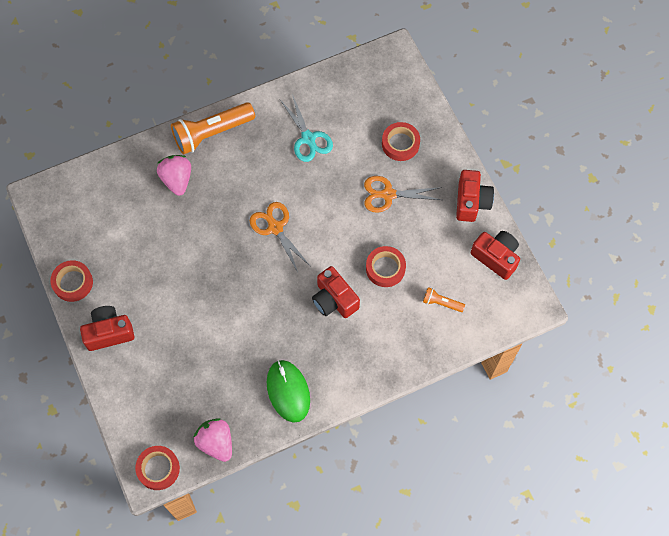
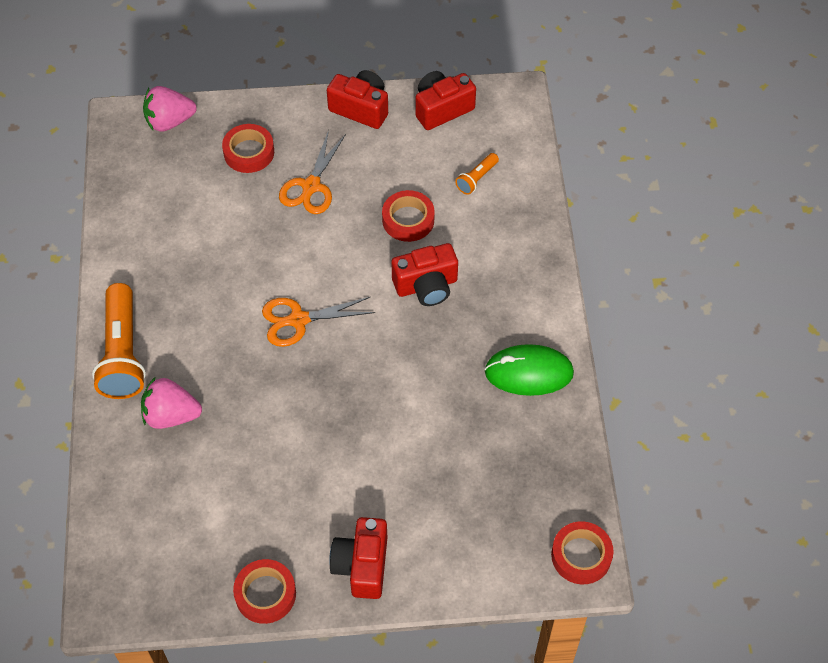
camera: 70 degrees left, 10 degrees down
(216, 442) = (568, 475): pink strawberry -> pink strawberry (169, 121)
(308, 138) = (190, 246): turquoise scissors -> none

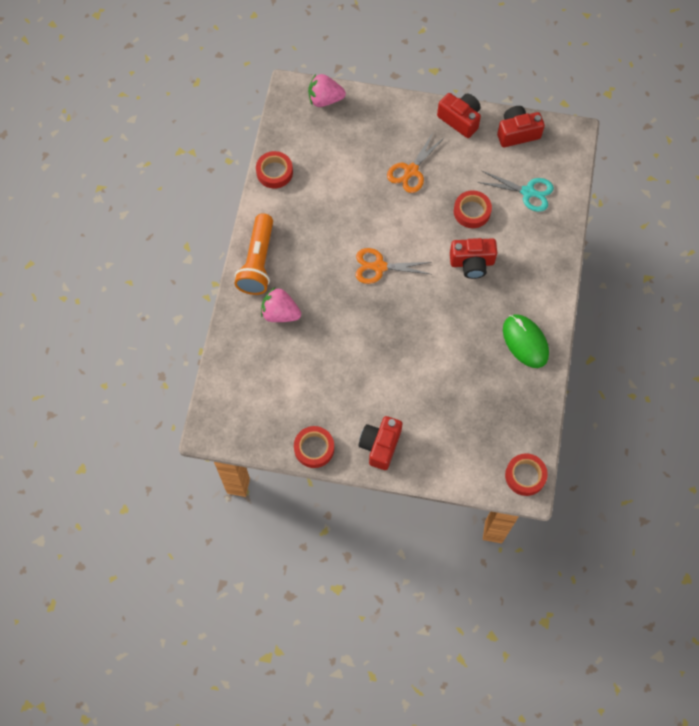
camera: 15 degrees right, 10 degrees up
(249, 152) = (374, 135): red tape -> red tape (274, 172)
(477, 179) = (528, 192): orange flashlight -> turquoise scissors
(529, 372) = (525, 342): green mouse -> green mouse turned 45 degrees clockwise

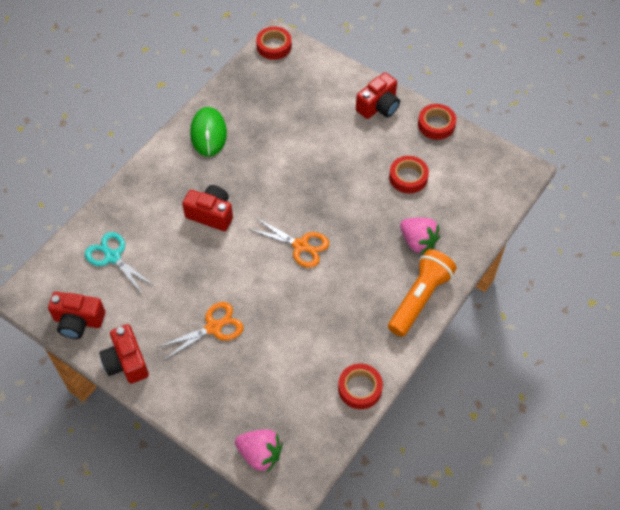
camera: 155 degrees left, 10 degrees down
(472, 211) = (179, 261): red tape -> red tape (408, 177)

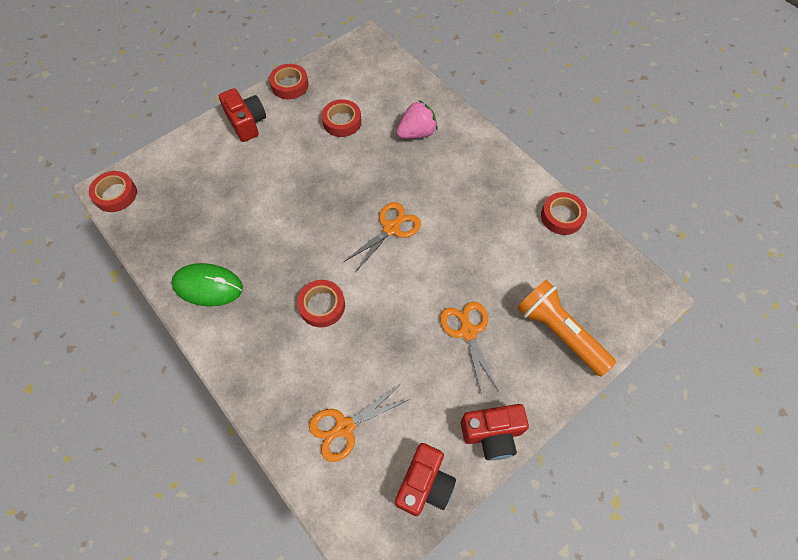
camera: 75 degrees left, 5 degrees up
(113, 257) = (345, 427): turquoise scissors -> orange scissors
(211, 214) = (322, 306): red camera -> red tape
(260, 454) = (620, 317): pink strawberry -> none
(419, 298) = (477, 147): orange flashlight -> orange flashlight (558, 332)

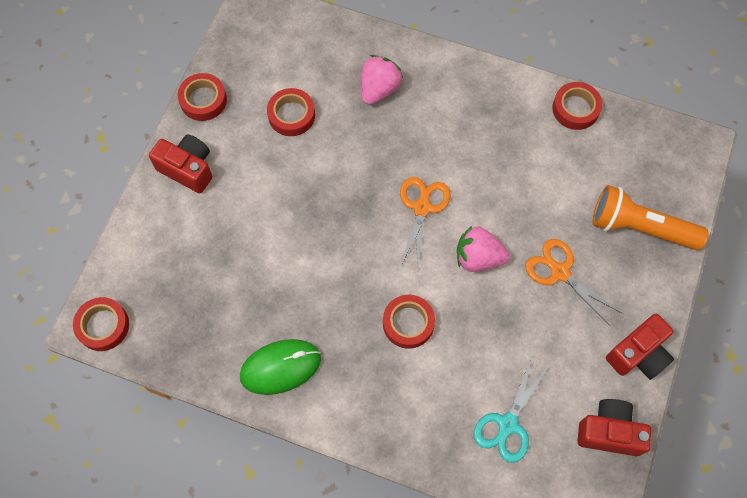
camera: 30 degrees left, 5 degrees up
(345, 427) = (508, 424): orange scissors -> turquoise scissors
(409, 286) = (478, 257): none -> pink strawberry
(424, 484) = (609, 432): red camera -> red camera turned 75 degrees counterclockwise

